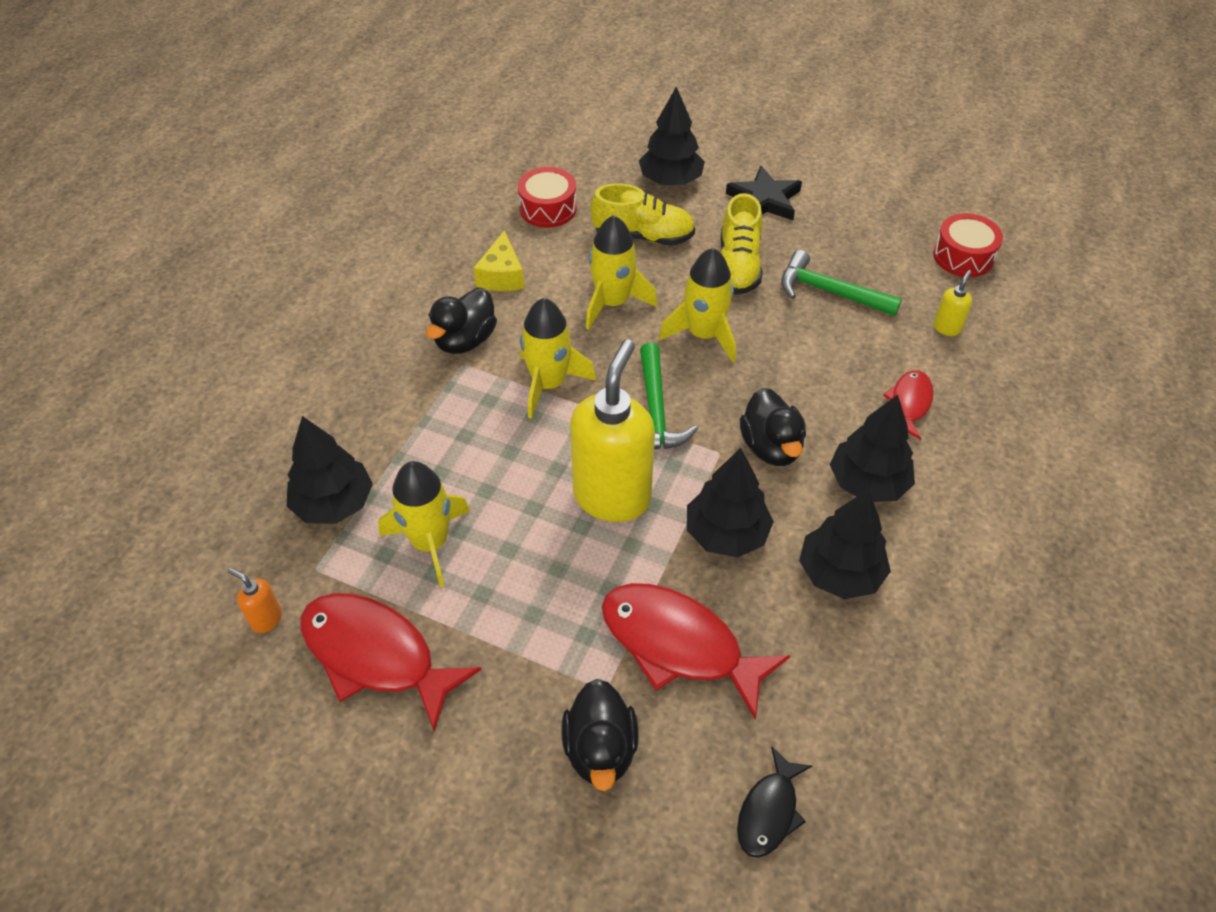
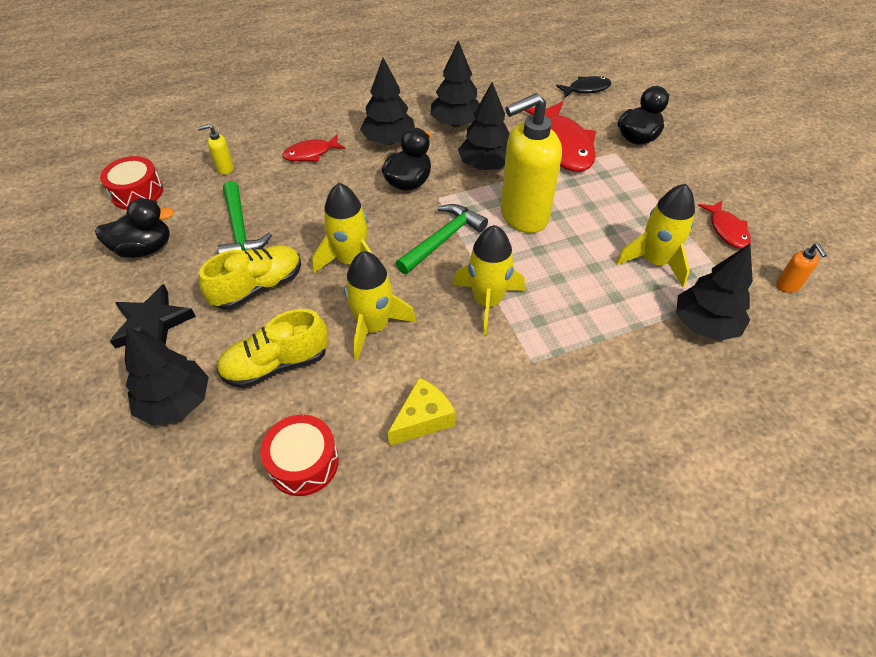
camera: 135 degrees left, 0 degrees up
(376, 655) = (727, 230): red fish -> red fish, size x0.54
(465, 340) = (511, 380): black duck -> black duck (144, 249)
(643, 236) = (276, 365): yellow shoe -> yellow shoe turned 75 degrees counterclockwise

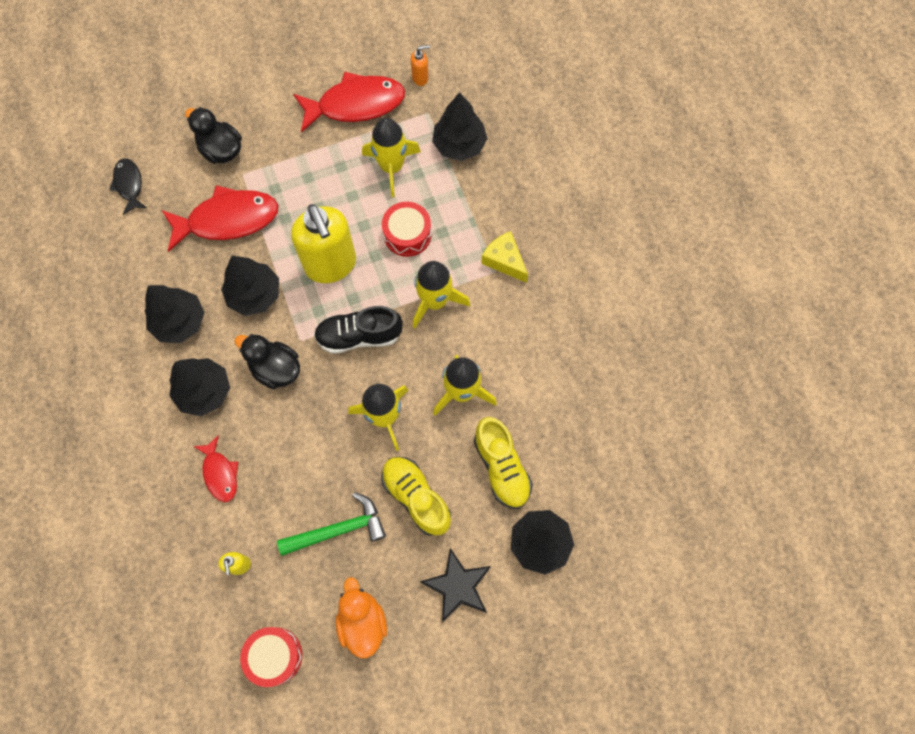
camera: 90 degrees left, 20 degrees up
(144, 249) = (362, 621): black duck -> orange duck
(303, 462) = (588, 434): red drum -> red drum (407, 234)
(423, 419) = (549, 351): yellow cheese -> yellow cheese (504, 260)
(443, 239) = (359, 336): green hammer -> black shoe
(727, 230) = (356, 104): red fish -> red fish, size x1.85

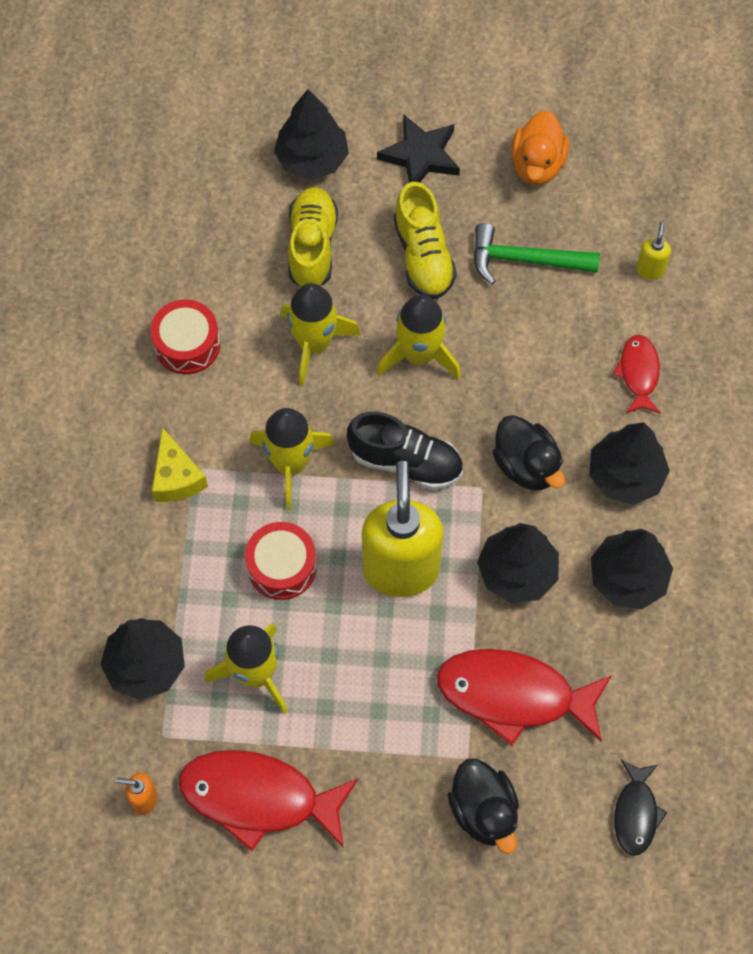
camera: 155 degrees left, 5 degrees down
(274, 656) = (643, 171): red drum -> red drum (187, 344)

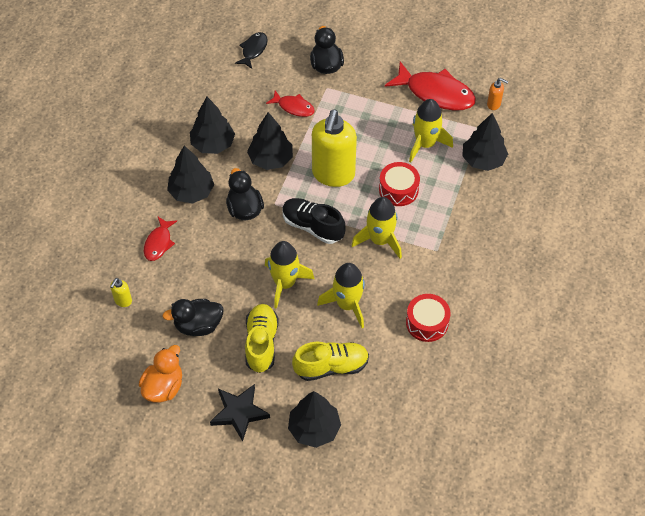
camera: 165 degrees left, 10 degrees down
(176, 477) = (448, 248): yellow cheese -> none
(312, 246) = (331, 367): yellow shoe -> yellow shoe turned 120 degrees counterclockwise
(513, 695) = (294, 107): red fish -> red fish, size x0.54
(524, 260) = (198, 325): green hammer -> black duck

